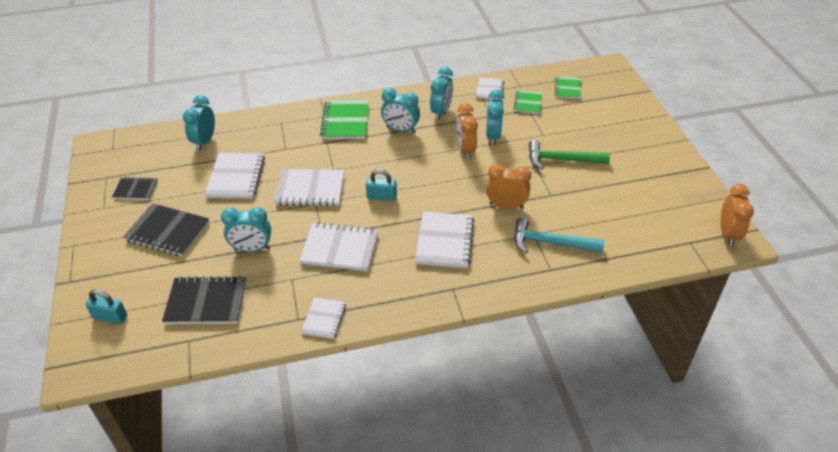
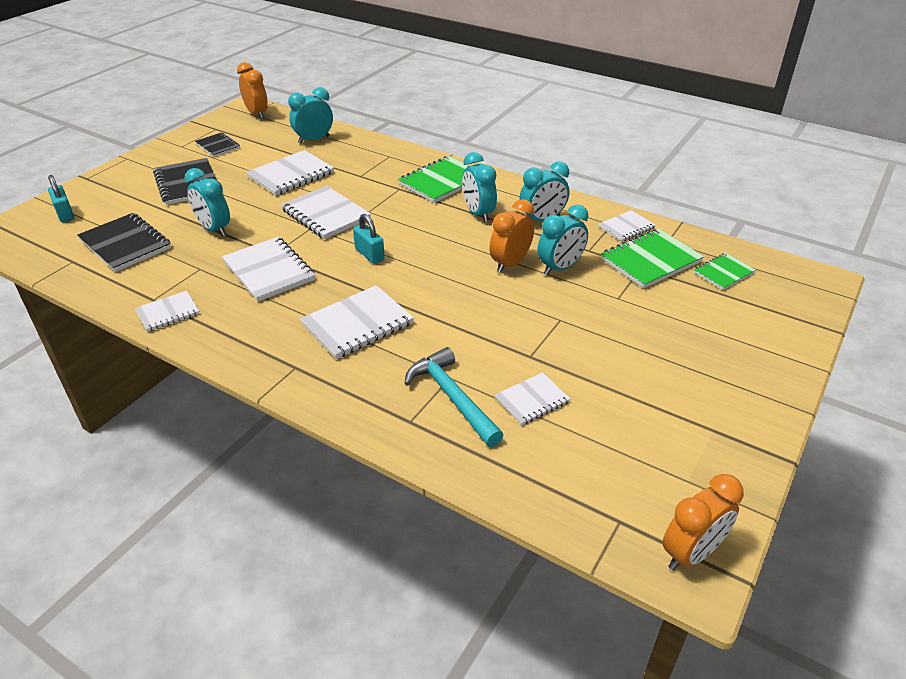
camera: 45 degrees right, 5 degrees down
(506, 206) = (466, 334): orange clock -> orange clock (257, 114)
(528, 103) = (650, 260): green notebook -> green notebook, size x1.68
(561, 160) = (599, 332): green hammer -> none
(584, 216) = (532, 400): none -> white notebook

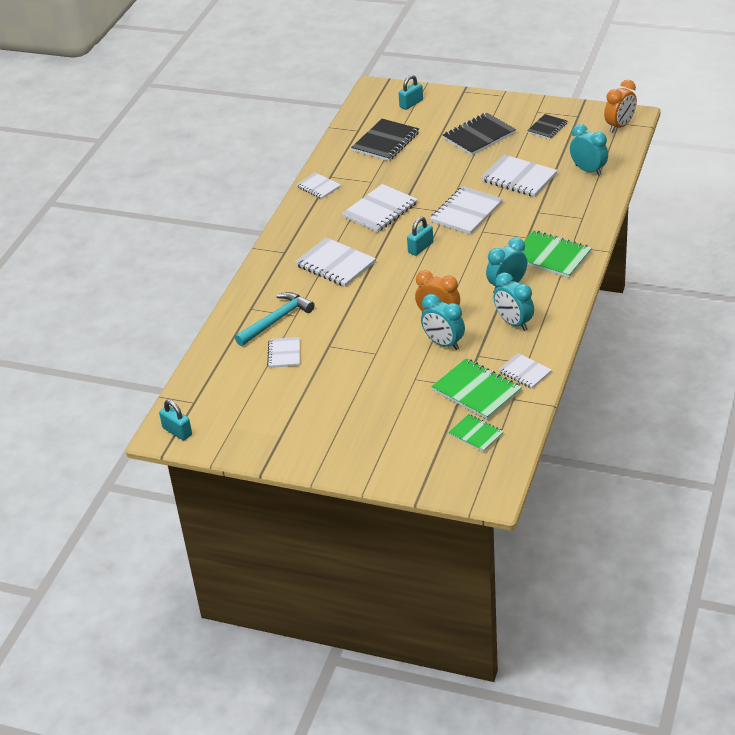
camera: 80 degrees right, 0 degrees up
(214, 229) = (422, 170): turquoise clock -> none
(532, 400) = (284, 354): white notebook -> white notebook turned 45 degrees clockwise
(691, 553) = (177, 431): orange clock -> turquoise padlock

